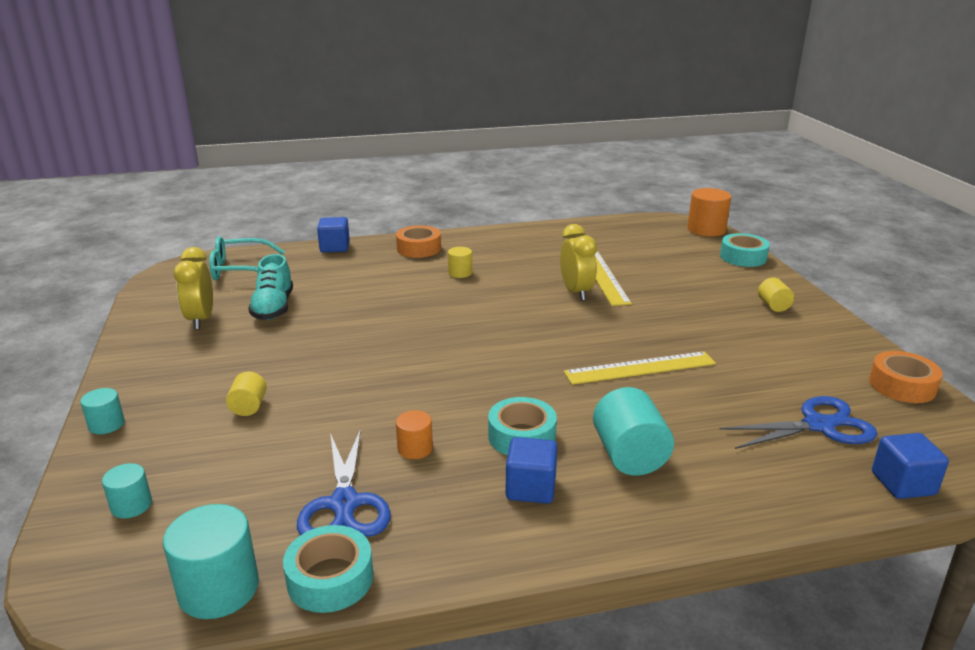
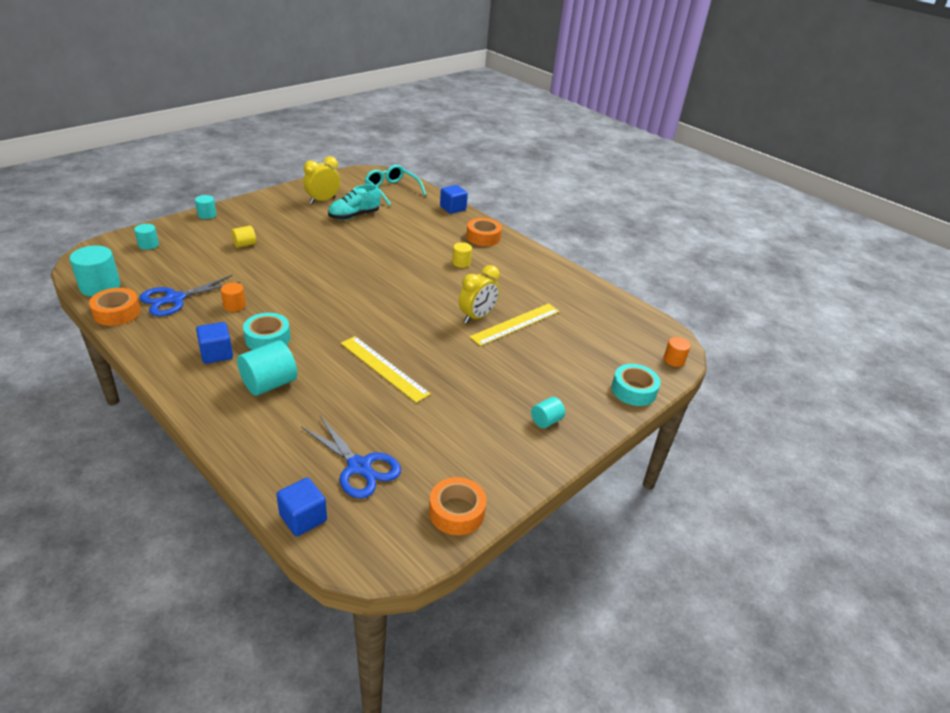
camera: 55 degrees right, 10 degrees up
(330, 578) = (117, 313): turquoise tape -> orange tape
(706, 229) = (674, 360): orange cylinder -> orange cylinder, size x0.56
(773, 306) = (546, 421): yellow cylinder -> turquoise cylinder

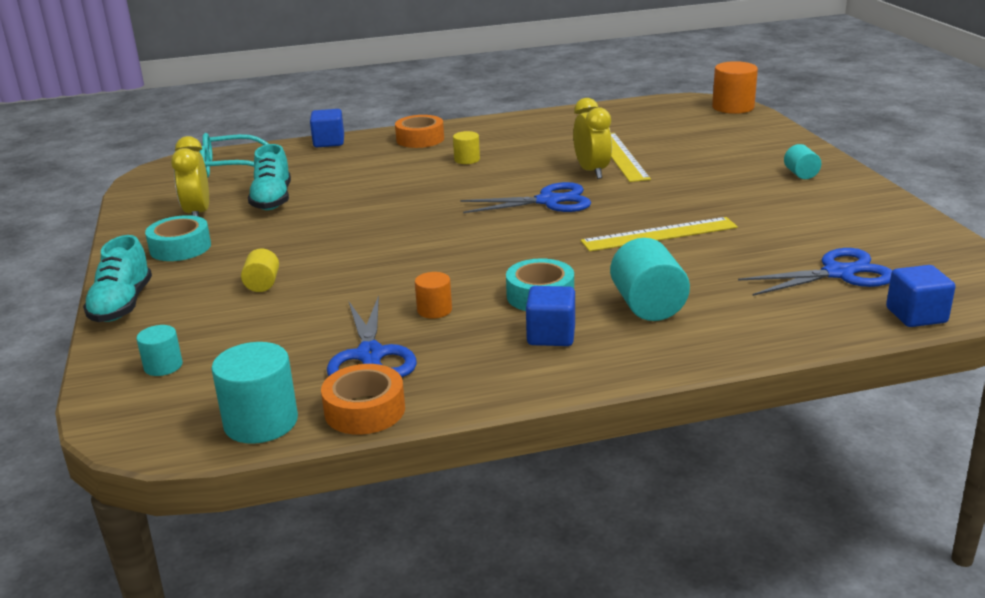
camera: 55 degrees left, 10 degrees down
(207, 215) = (122, 305): turquoise cylinder -> turquoise shoe
(412, 310) = (548, 201): none -> blue scissors
(456, 512) = (926, 237): orange tape -> none
(633, 390) = (771, 131): turquoise tape -> turquoise tape (180, 247)
(674, 360) = (733, 107): orange cylinder -> orange cylinder, size x1.77

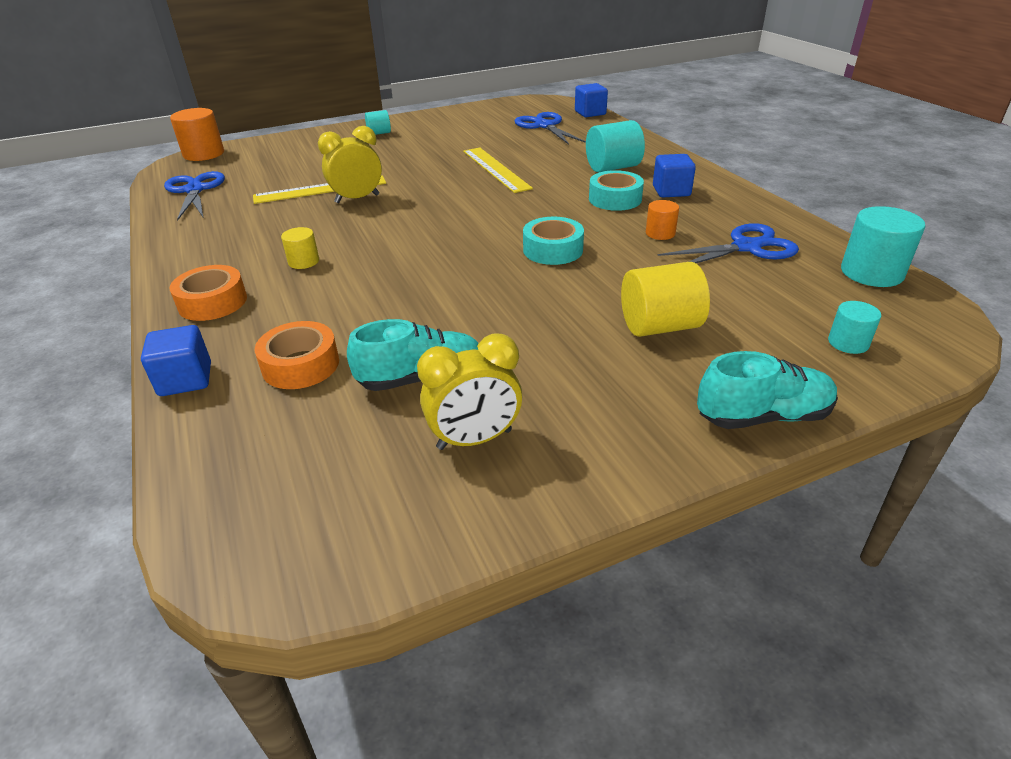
camera: 100 degrees left, 10 degrees up
(180, 247) = (592, 419): turquoise tape -> turquoise tape (553, 250)
(230, 167) = (270, 464): turquoise glasses -> none
(262, 284) = (660, 326): yellow cylinder -> yellow cylinder, size x1.77
(365, 410) = (817, 237): orange tape -> orange tape (300, 365)
(548, 201) = (430, 211): blue scissors -> blue scissors (195, 190)

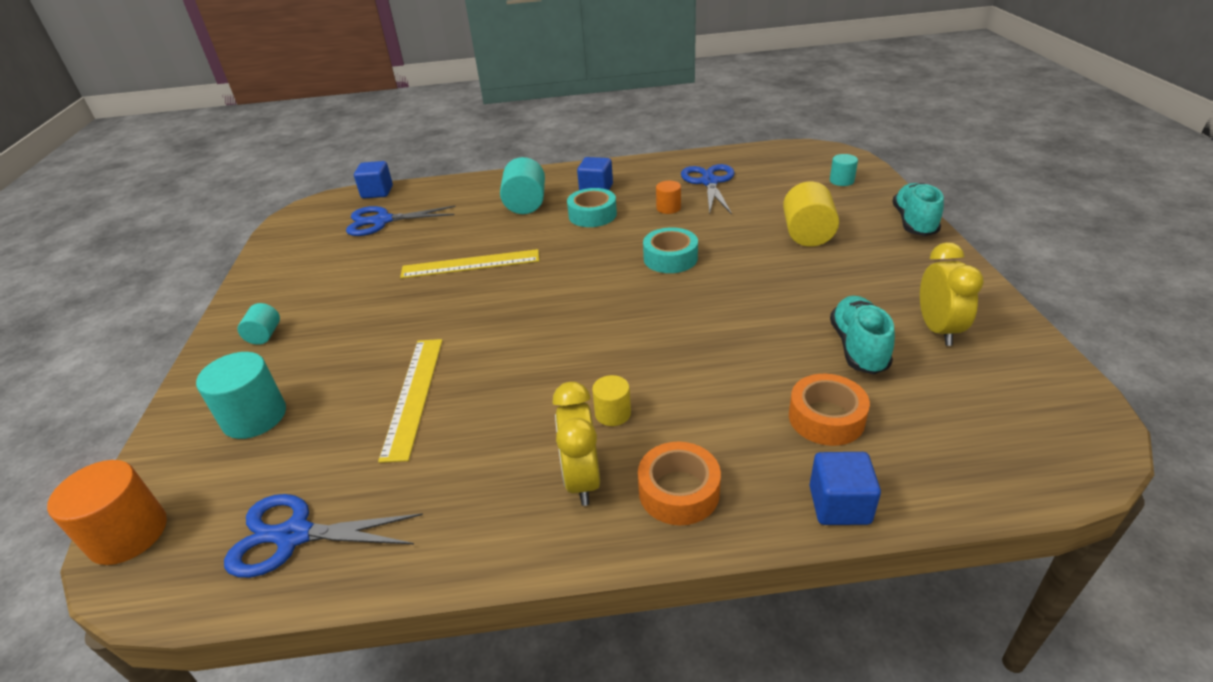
camera: 70 degrees left, 0 degrees up
(357, 199) = (469, 365): yellow clock -> yellow clock (582, 480)
(871, 273) = (763, 154): turquoise cylinder -> turquoise cylinder (254, 417)

